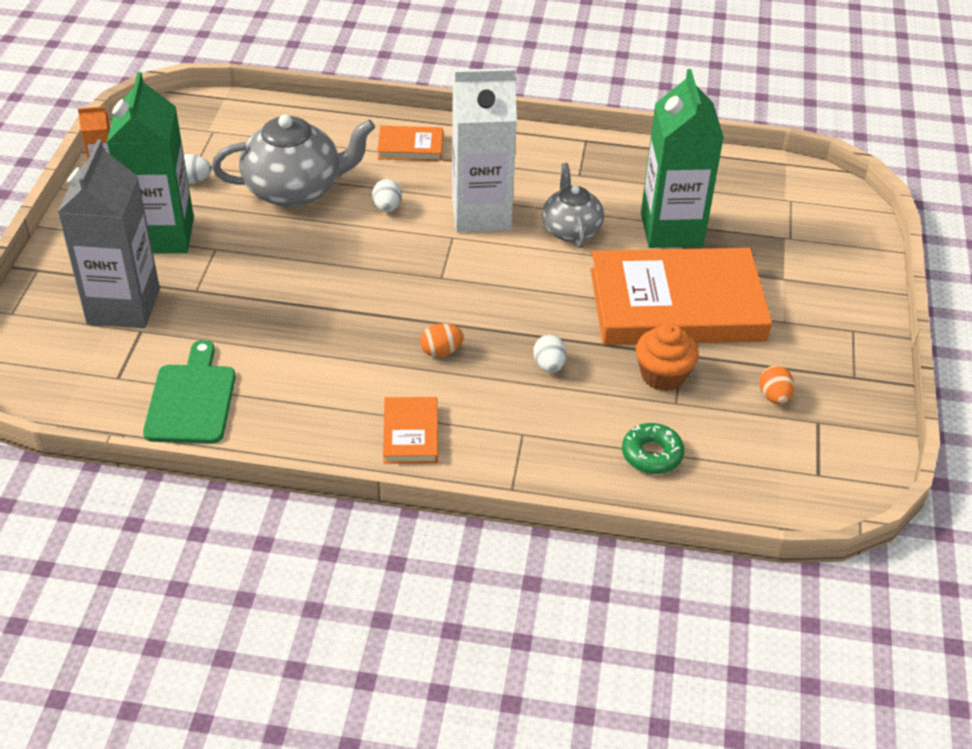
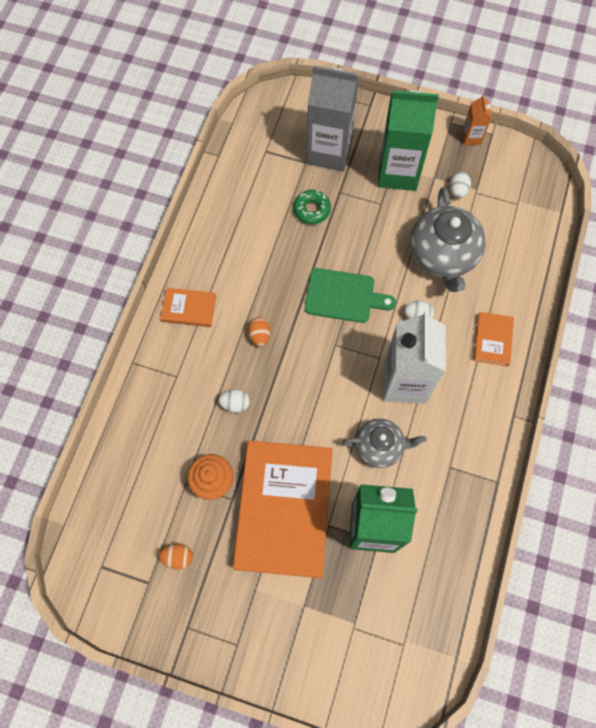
camera: 100 degrees right, 25 degrees up
(191, 400) = (240, 189): green cutting board -> green cutting board (343, 296)
(652, 454) = (142, 456): green donut -> green donut (312, 210)

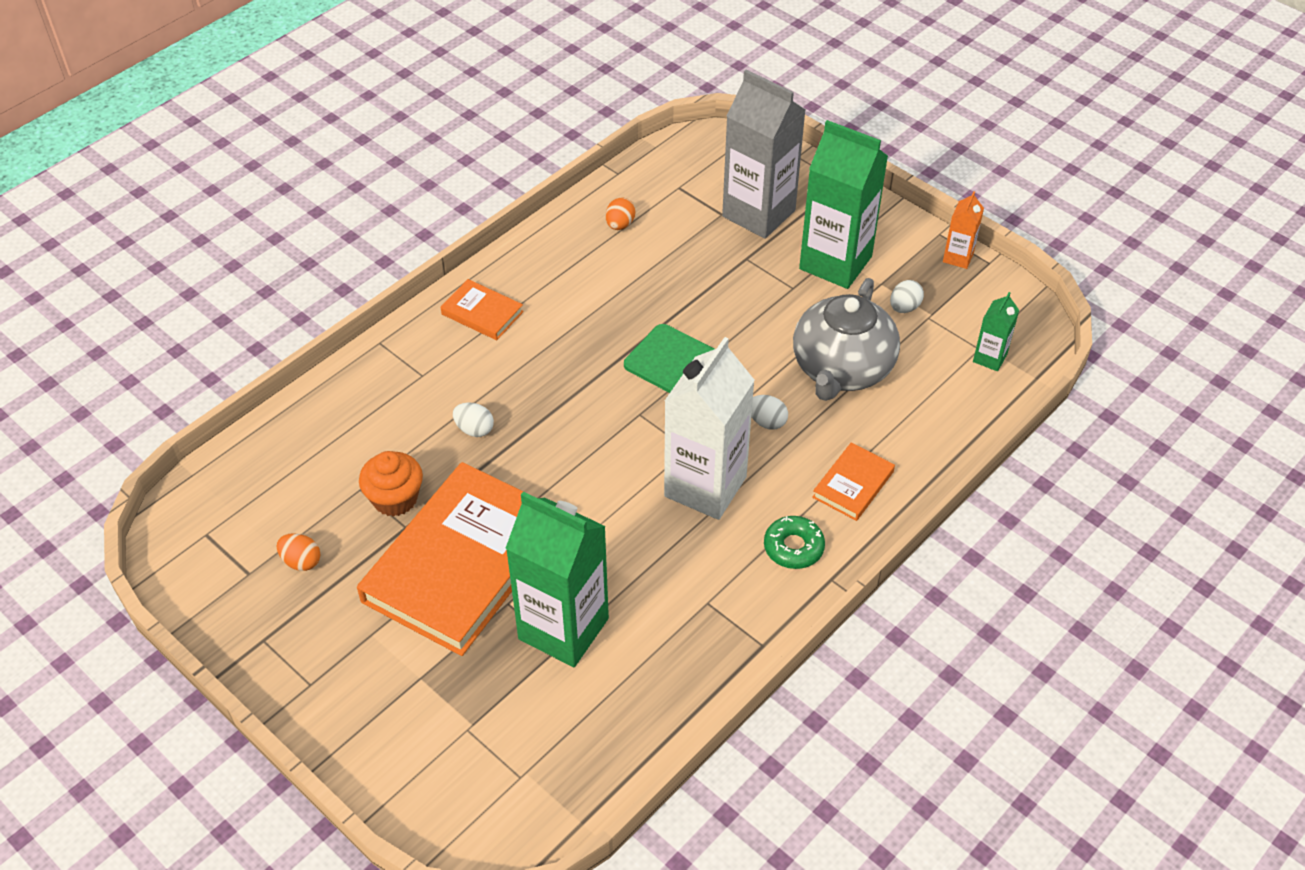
camera: 25 degrees right, 20 degrees down
(260, 335) = (550, 370): orange egg -> orange egg (620, 225)
(312, 210) = (699, 264): green donut -> green donut (793, 547)
(379, 446) = (628, 544): grey teapot -> none
(527, 208) = (989, 358): none -> green carton

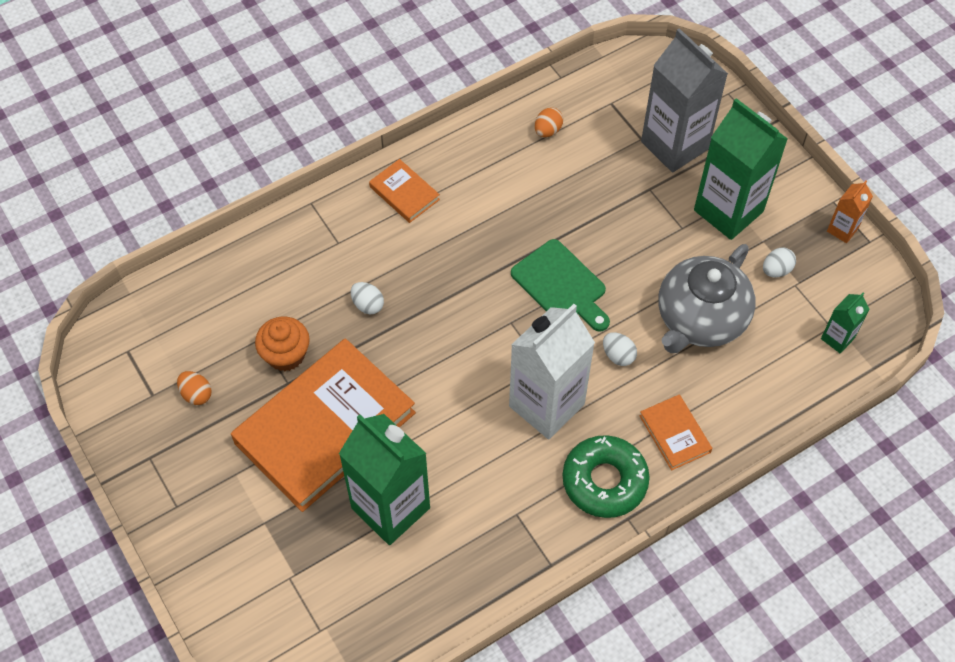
camera: 15 degrees right, 10 degrees up
(793, 547) = (604, 481): green donut -> green donut, size x1.62
(853, 484) = (675, 434): orange book -> orange book turned 75 degrees counterclockwise

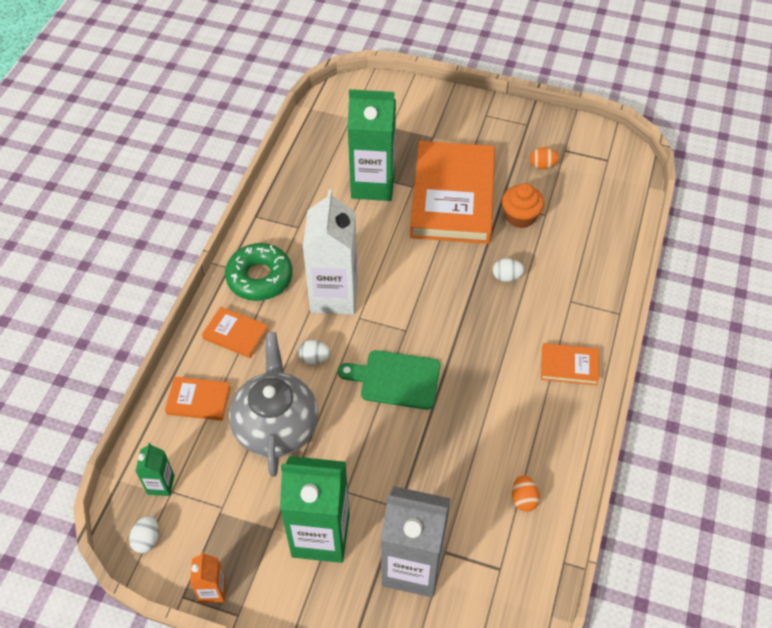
camera: 140 degrees right, 5 degrees down
(756, 391) = (198, 400): none -> orange book
(776, 270) = (245, 509): white egg -> white egg (147, 539)

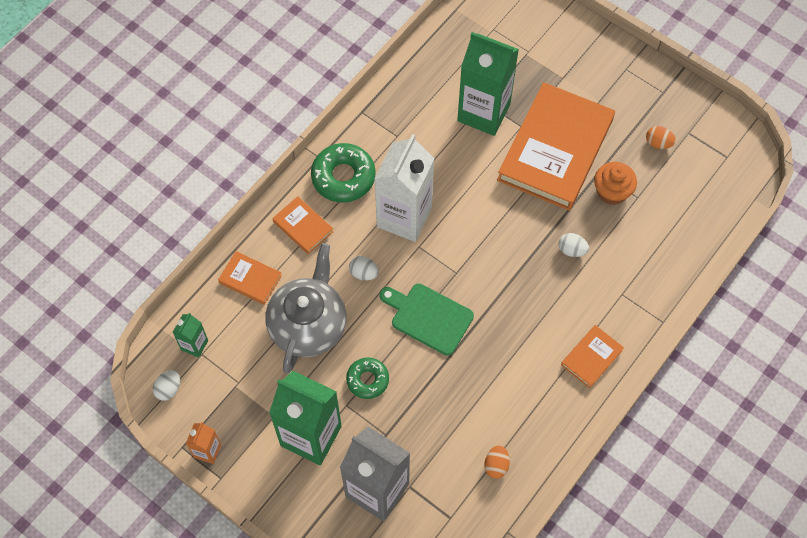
camera: 20 degrees right, 10 degrees up
(358, 459) = (367, 380): none -> green donut
(569, 366) = (591, 357): orange book -> orange book turned 75 degrees counterclockwise

